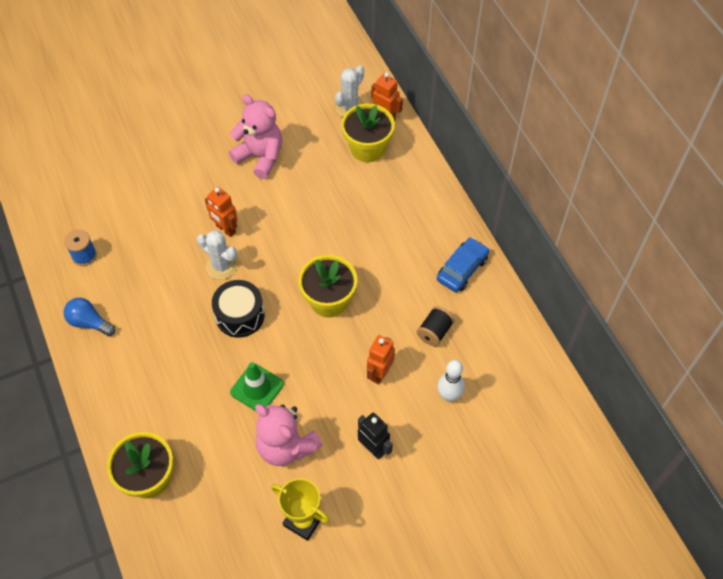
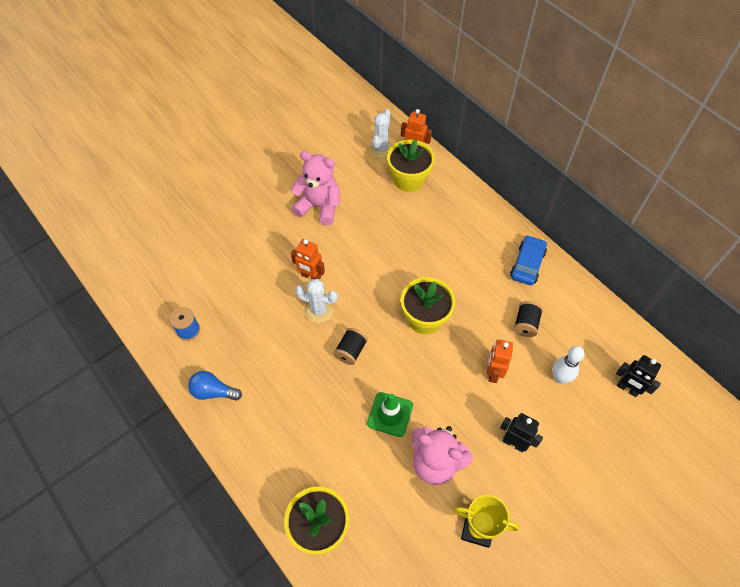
camera: 15 degrees left, 0 degrees up
(240, 315) = (351, 351): black drum -> black spool
(517, 424) = (627, 389): none -> black robot

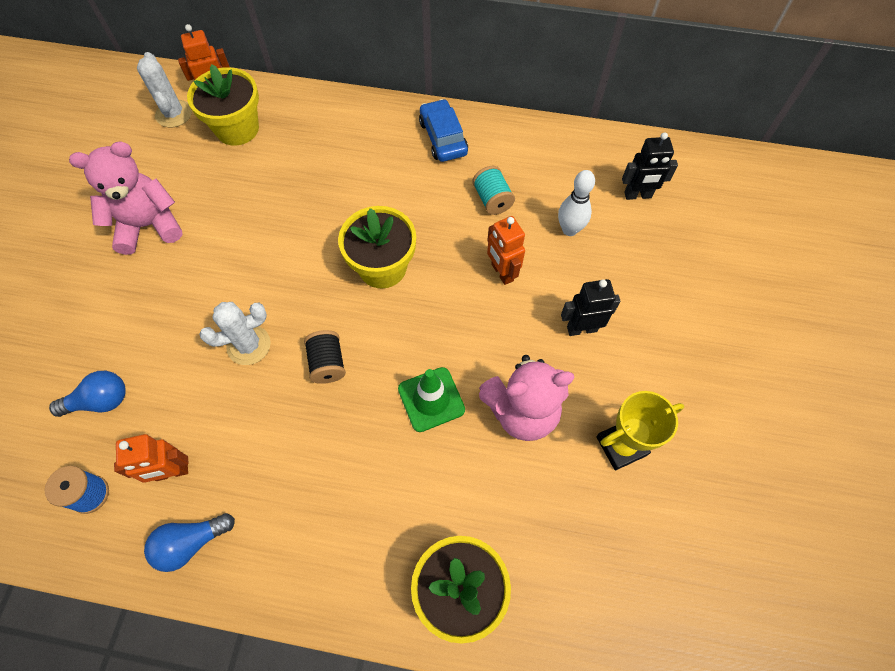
camera: 40 degrees left, 5 degrees up
(227, 286) = (100, 401): none -> blue light bulb
(310, 276) = (205, 313): orange robot -> orange robot (172, 472)
(525, 324) = (492, 199): black spool -> turquoise spool

